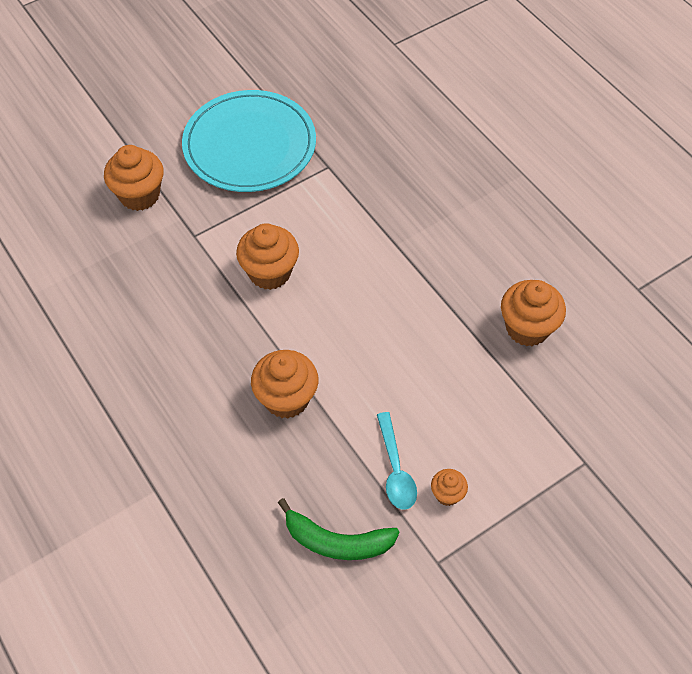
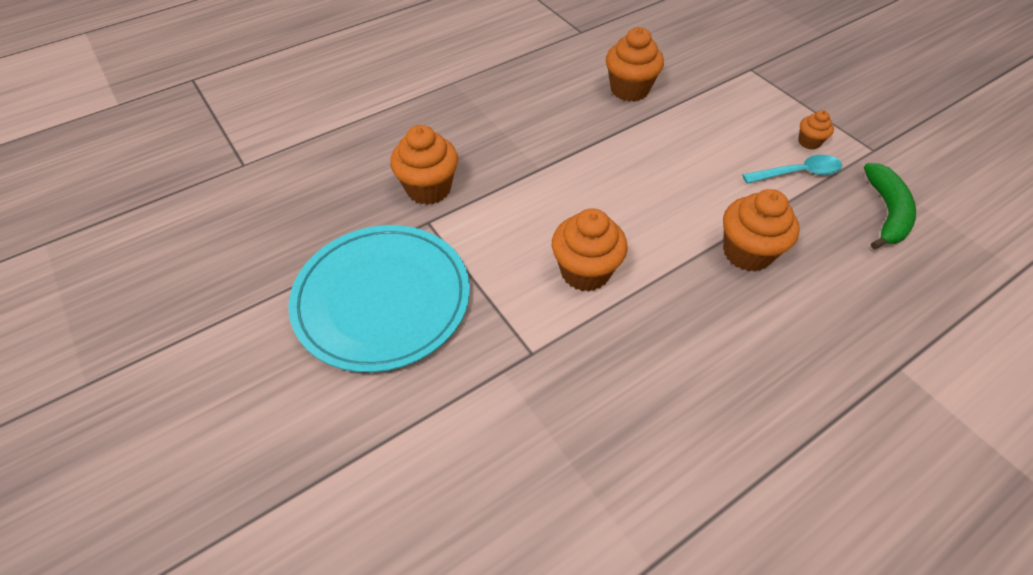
camera: 90 degrees left, 5 degrees down
(139, 195) = (459, 428): orange cupcake -> orange cupcake (428, 189)

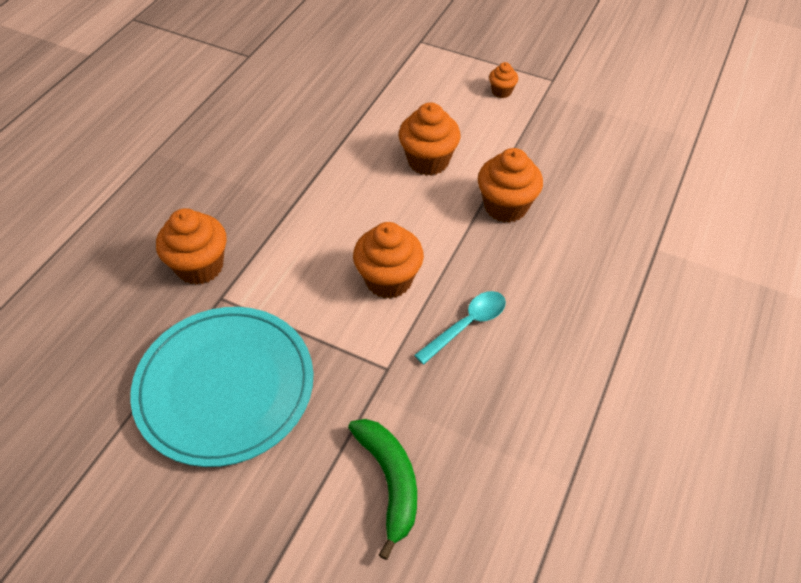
camera: 30 degrees left, 0 degrees up
(629, 89) = (328, 98): orange cupcake -> orange cupcake (428, 161)
(798, 173) = (507, 122): turquoise spoon -> turquoise spoon (467, 325)
(886, 212) = (587, 130): green banana -> green banana (390, 481)

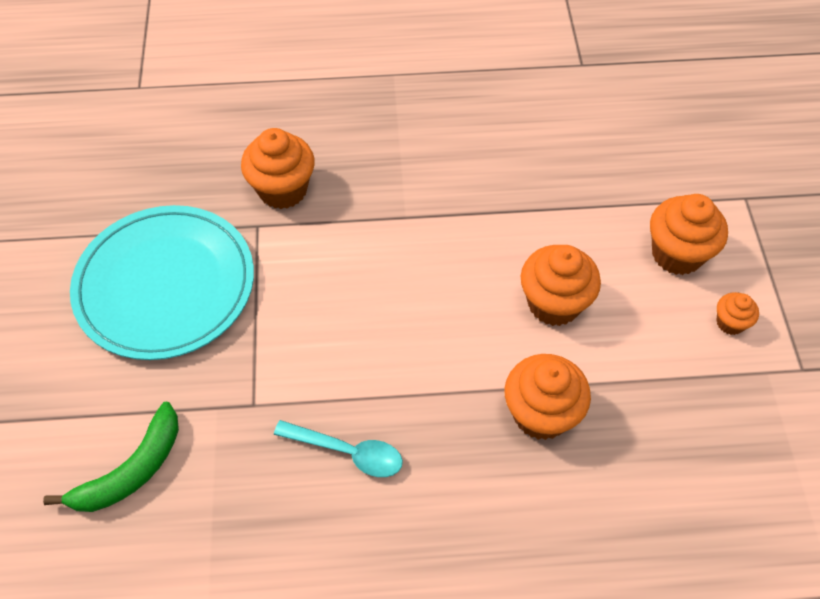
camera: 60 degrees right, 5 degrees up
(388, 280) = (362, 350): orange cupcake -> orange cupcake (677, 254)

